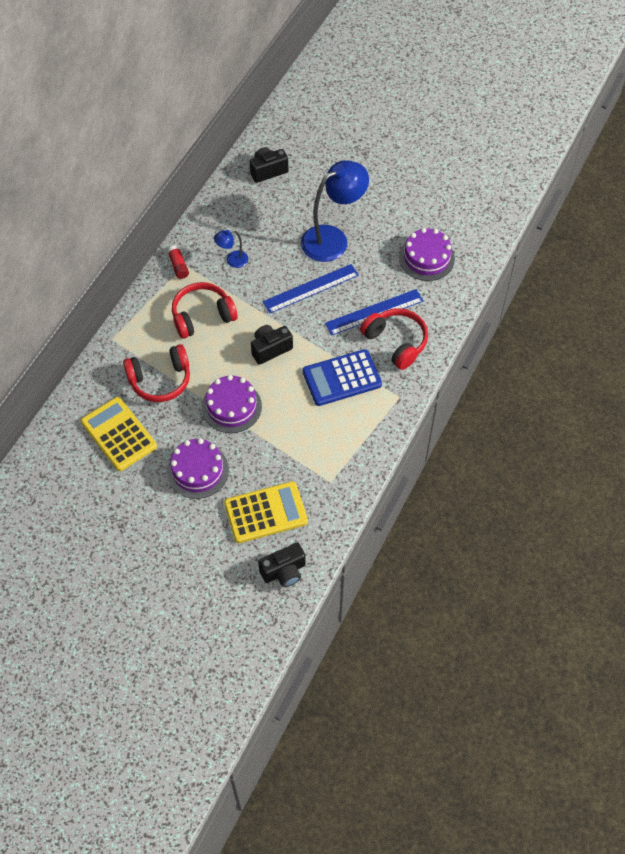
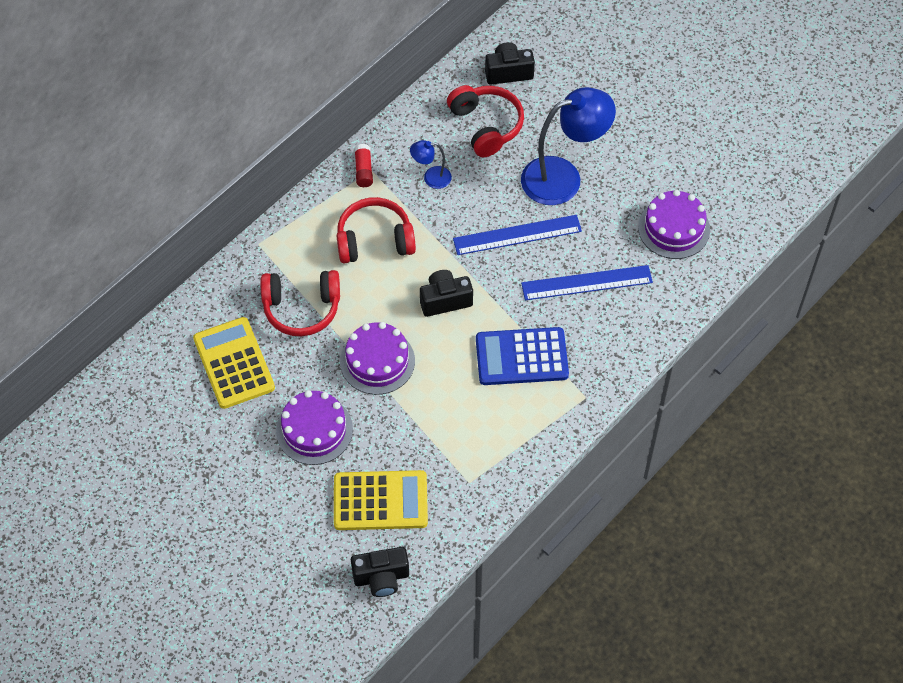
camera: 15 degrees right, 0 degrees up
(396, 342) = (602, 327): red headphones -> red headphones (486, 126)

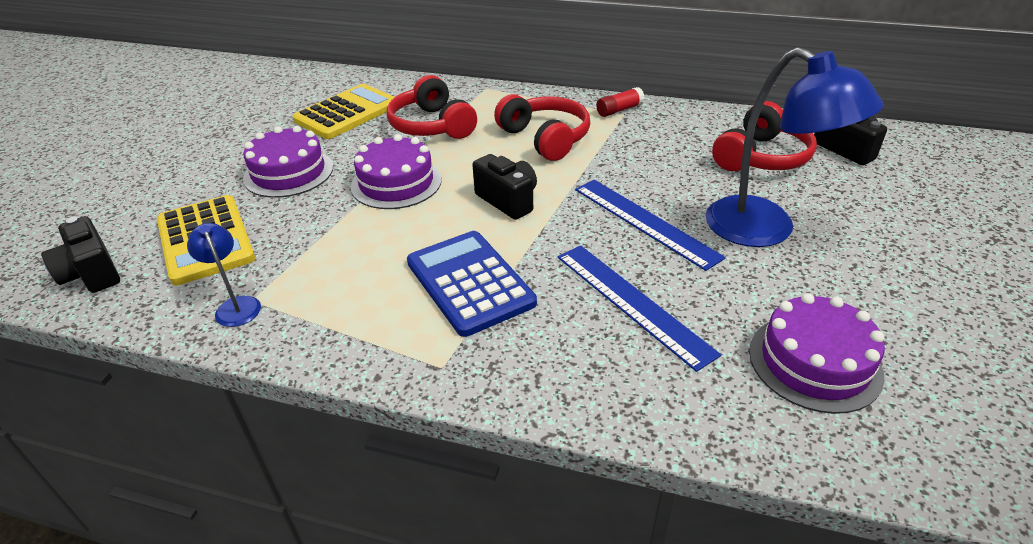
camera: 65 degrees right, 20 degrees down
(431, 178) = (654, 146): blue lamp -> blue lamp (236, 305)

